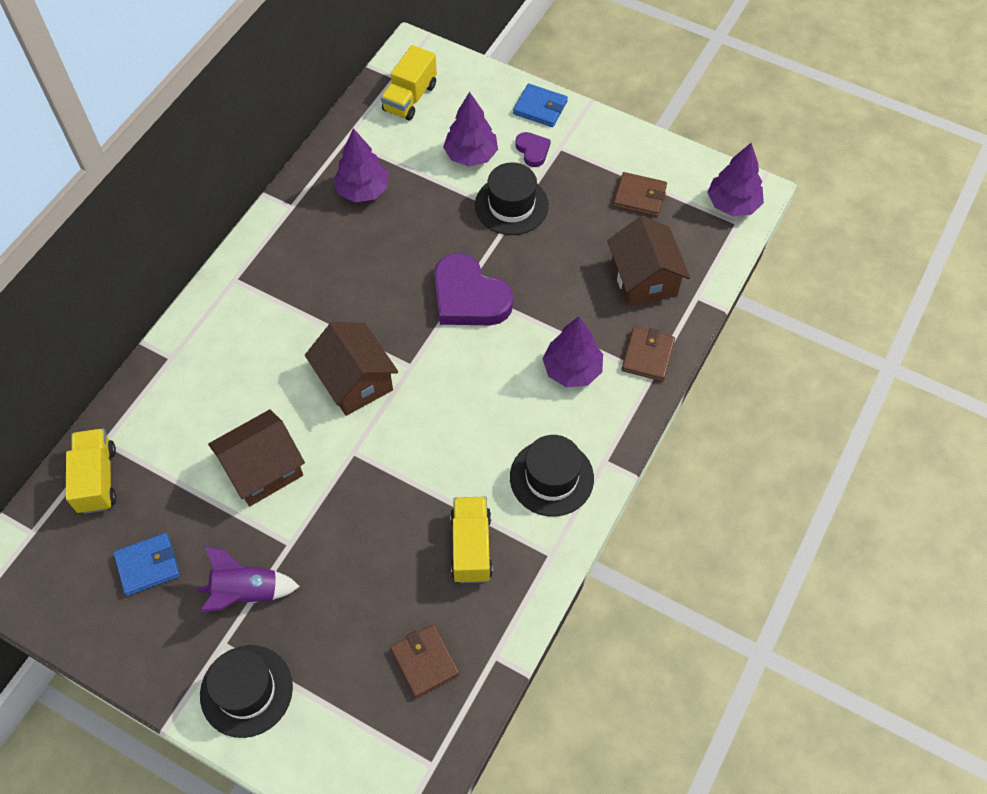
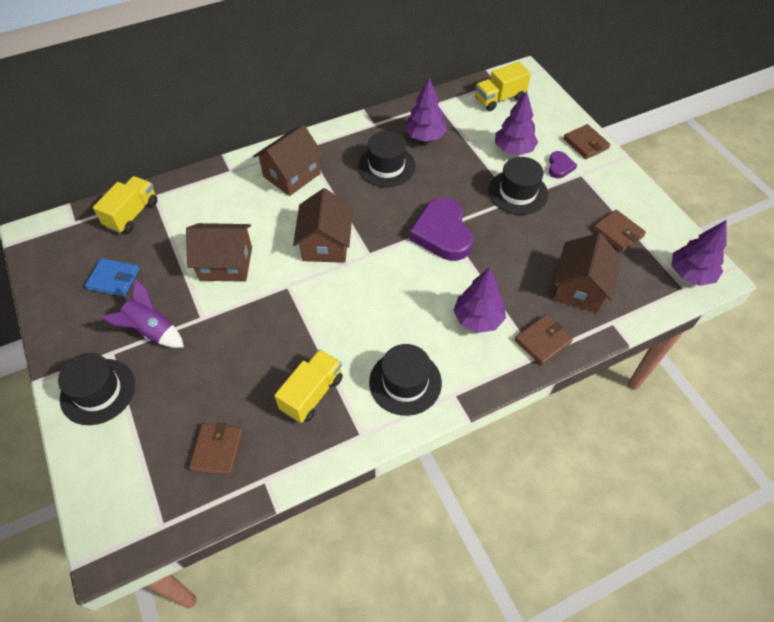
camera: 35 degrees right, 5 degrees down
(248, 322) = (291, 175): none -> brown house
(348, 251) = (386, 166): none -> black hat
(540, 108) = (586, 144): blue wallet -> brown wallet

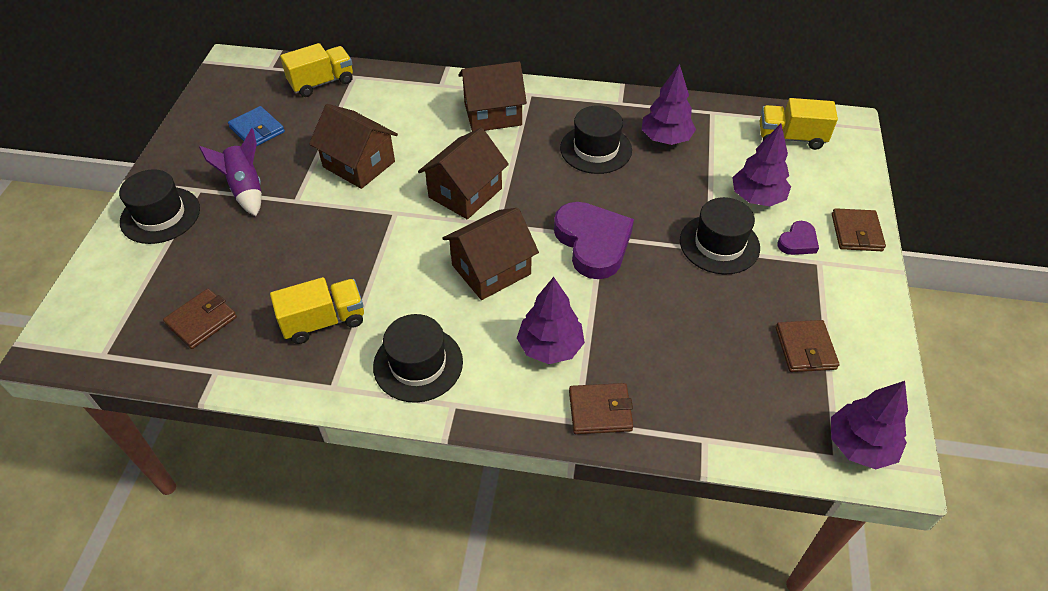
camera: 35 degrees right, 5 degrees down
(442, 233) = (593, 243): purple heart -> purple heart turned 135 degrees clockwise
(580, 288) = (698, 381): brown house -> brown house (491, 269)

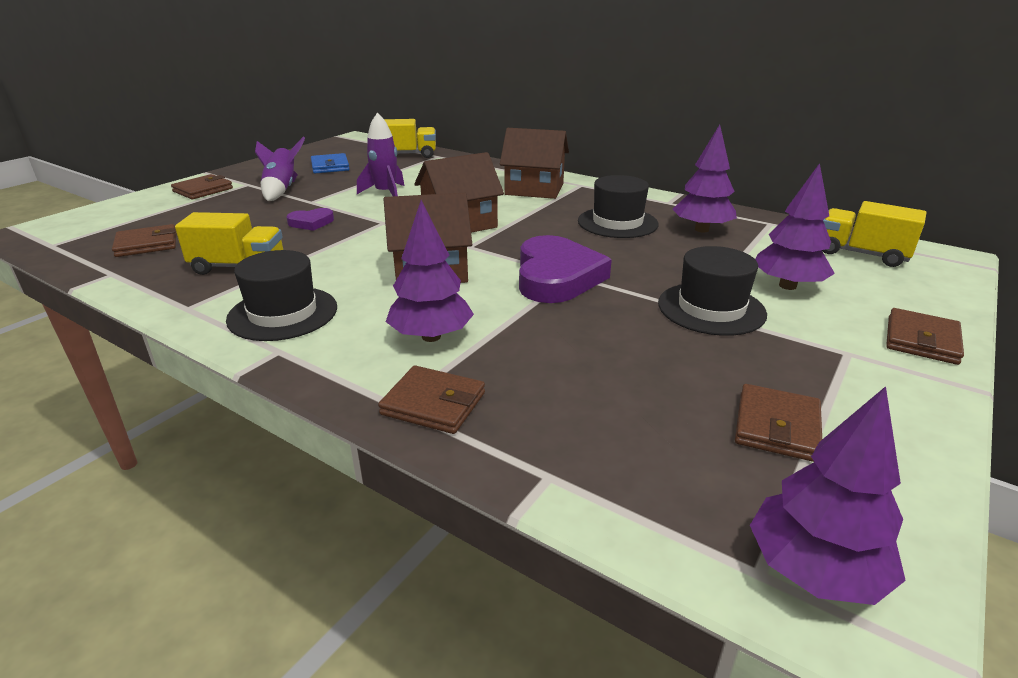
camera: 25 degrees right, 20 degrees down
(160, 215) = (203, 190): black hat -> brown wallet
(359, 164) = (386, 194): brown house -> purple rocket
(798, 242) = (824, 329): purple heart -> purple heart (311, 222)

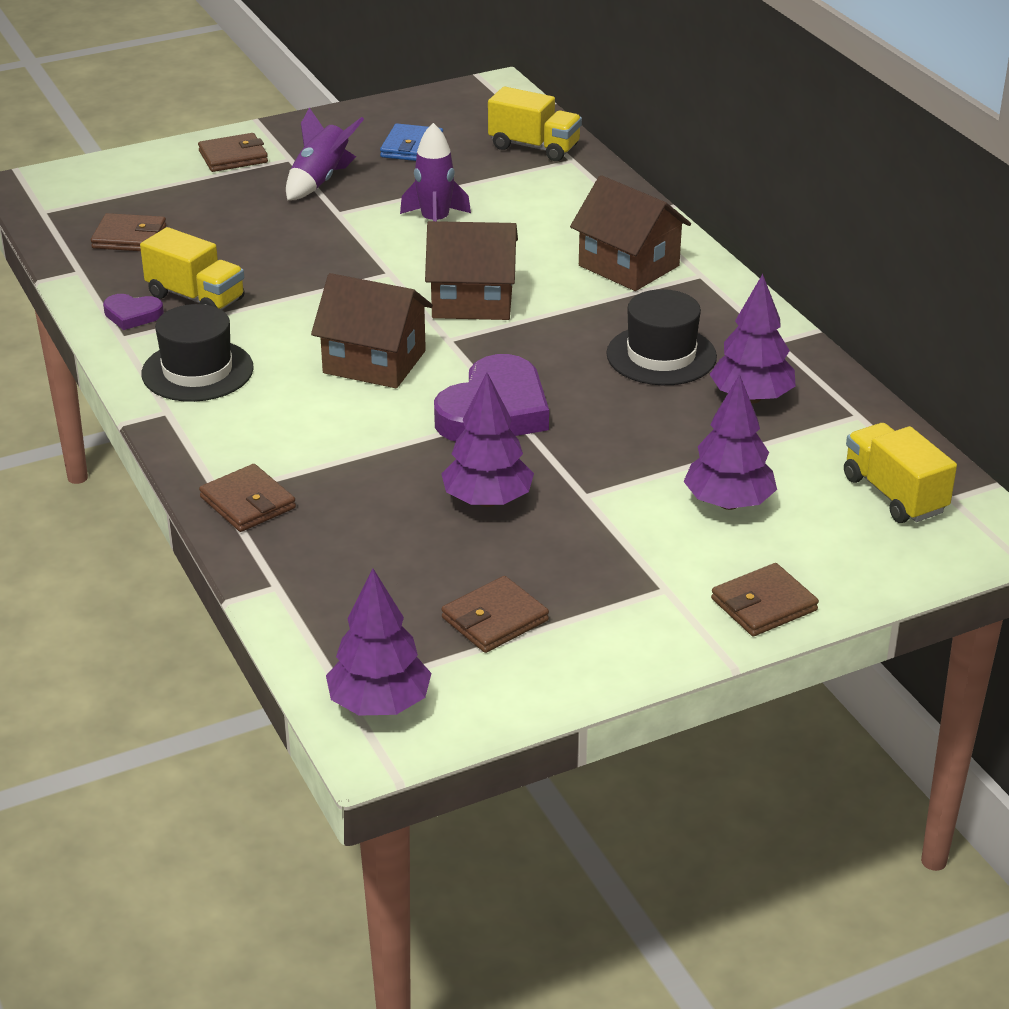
camera: 30 degrees right, 5 degrees up
(311, 222) = (311, 251): purple heart -> purple heart (132, 315)
(431, 336) = (303, 440): purple tree -> purple tree (487, 500)
(711, 308) = (603, 500): black hat -> none

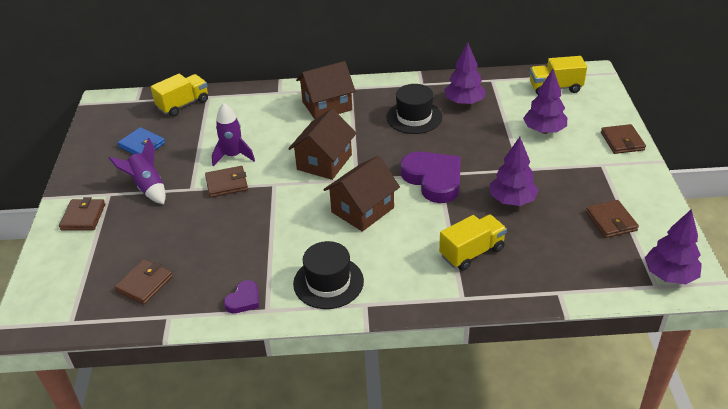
camera: 65 degrees left, 5 degrees up
(196, 298) = (244, 267): yellow truck -> yellow truck (472, 252)
(248, 503) = (477, 288): brown wallet -> brown wallet (227, 184)

